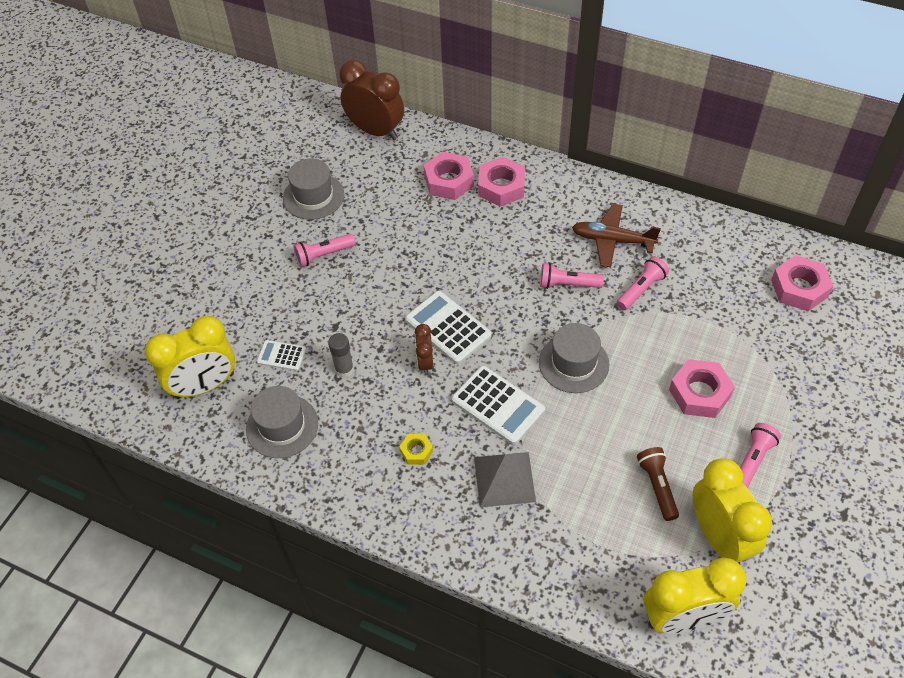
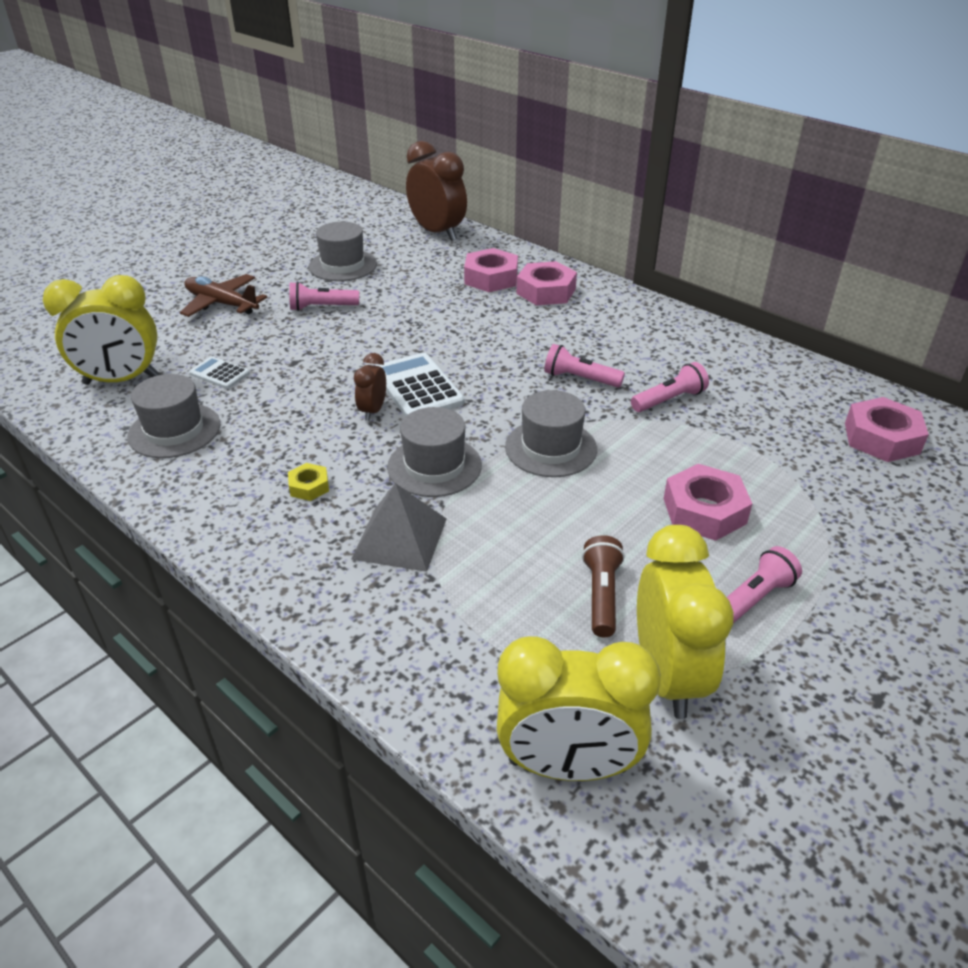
camera: 15 degrees right, 15 degrees down
(344, 369) = (278, 398): grey glue stick -> none
(498, 405) = (434, 466): white calculator -> grey hat
(612, 240) = (652, 353): brown plane -> brown plane (221, 304)

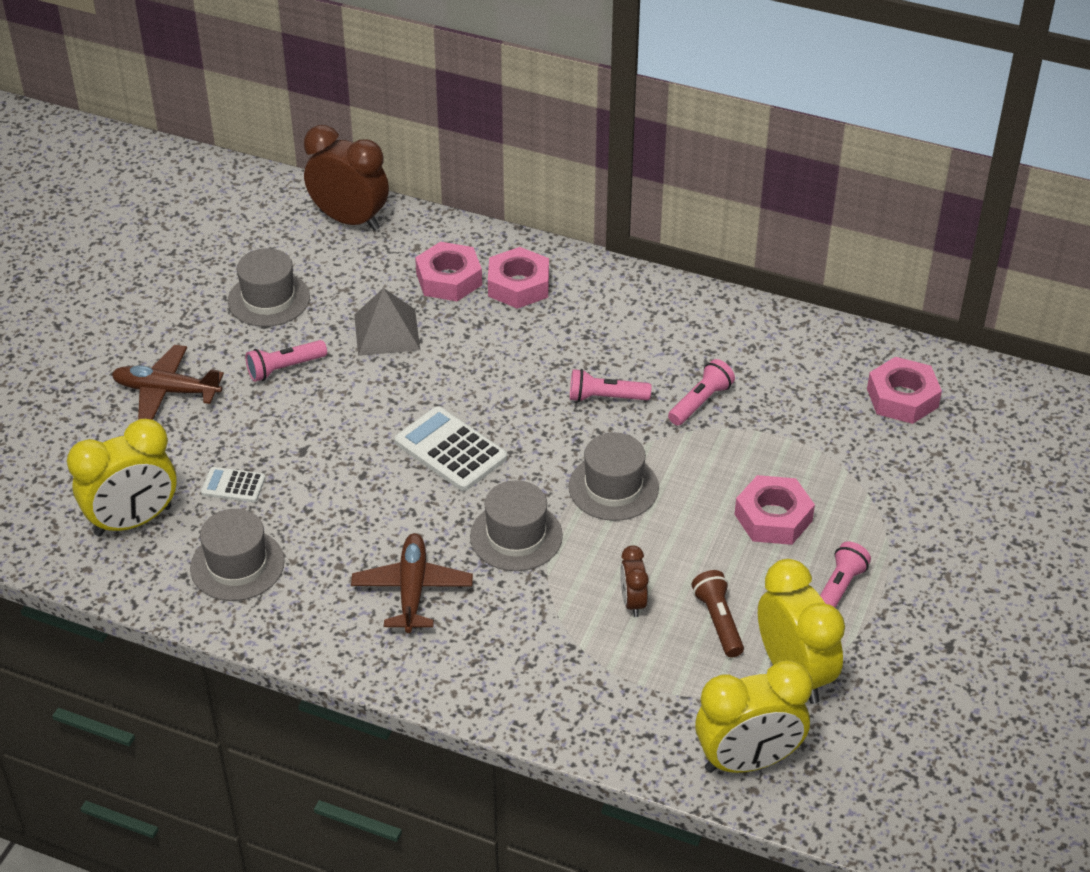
camera: 20 degrees left, 5 degrees up
(309, 486) = (412, 589): yellow nut -> brown plane
(373, 411) = (422, 490): brown clock -> brown clock (633, 602)
(400, 538) = (525, 617): grey pyramid -> grey pyramid (387, 332)

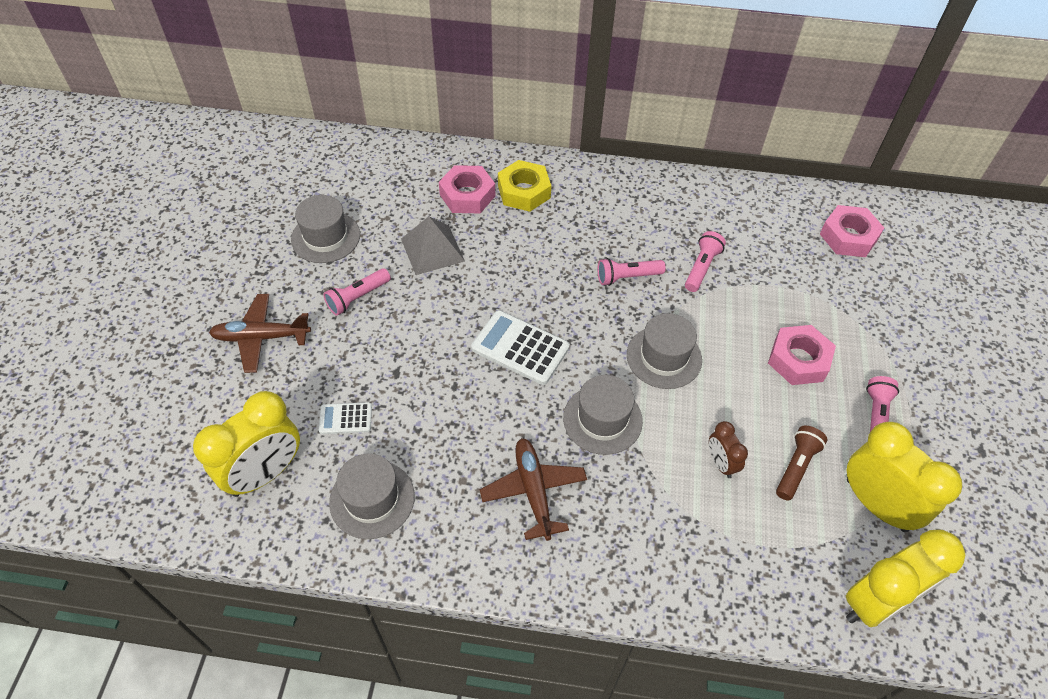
camera: 15 degrees left, 10 degrees up
(349, 220) = (371, 157): brown clock -> none
(518, 285) = (524, 191): pink nut -> yellow nut
(718, 621) = (796, 467): brown flashlight -> brown flashlight turned 60 degrees clockwise

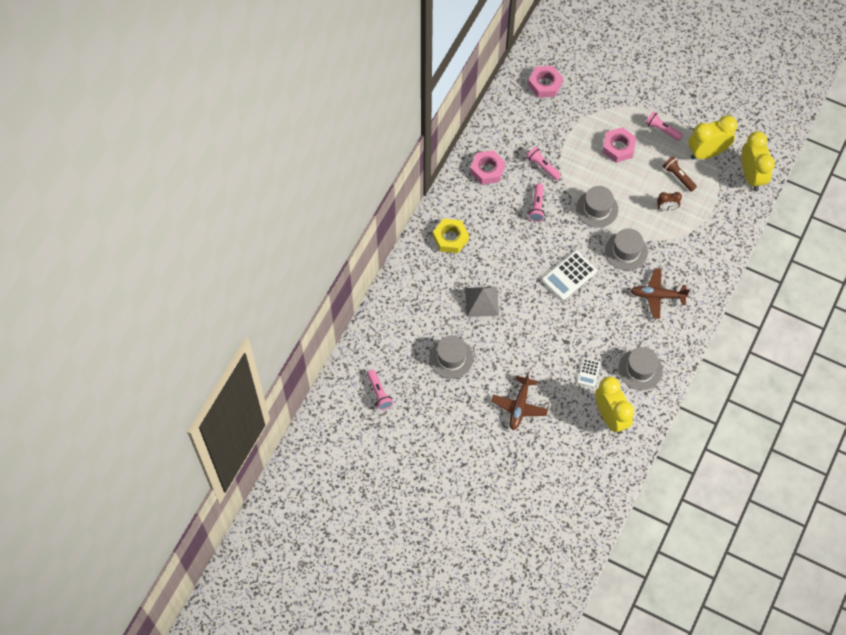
camera: 70 degrees left, 10 degrees up
(357, 297) = (506, 350): pink flashlight -> pink flashlight (379, 393)
(467, 195) = (442, 270): pink nut -> pink nut (487, 170)

